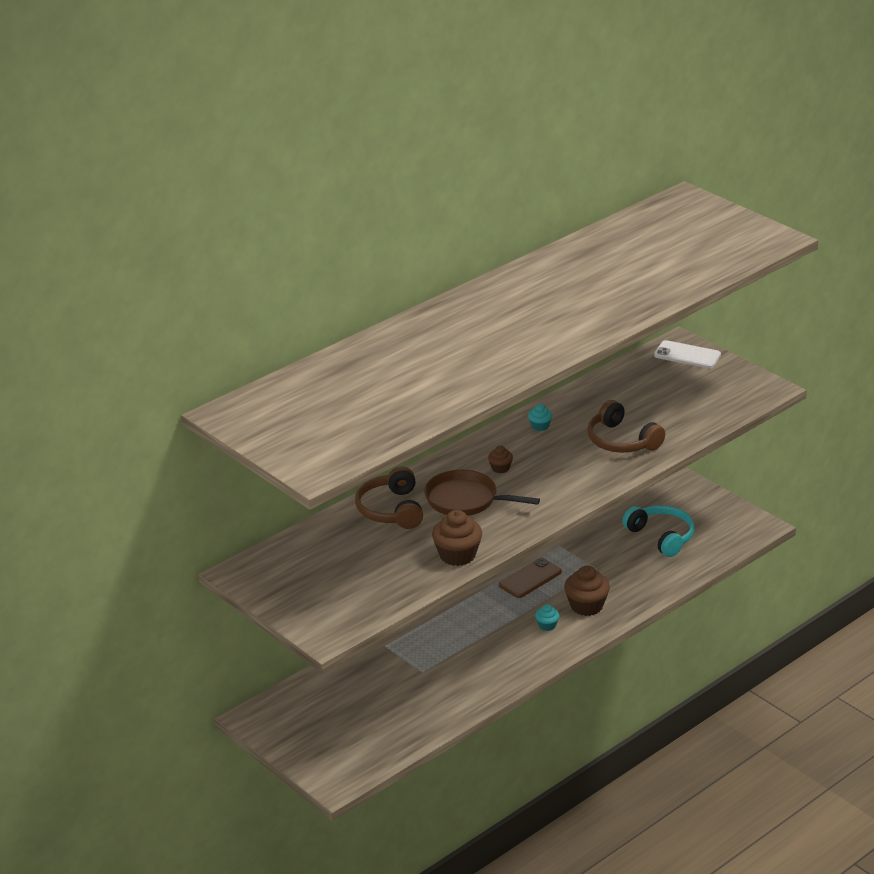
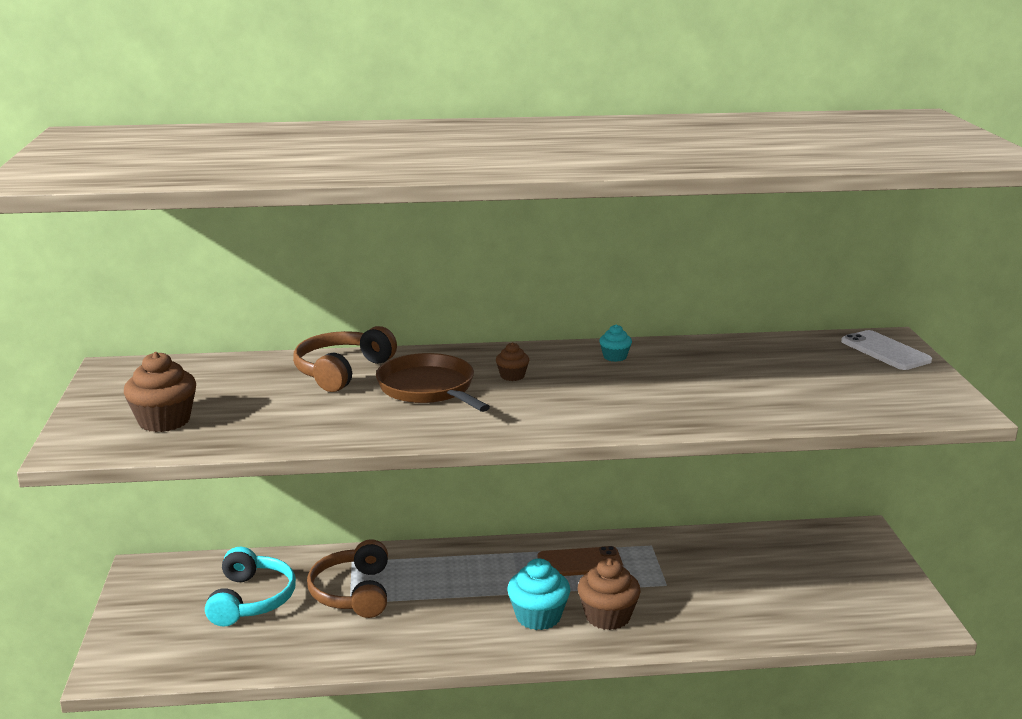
camera: 35 degrees right, 10 degrees down
(457, 555) = (332, 431): brown cupcake -> brown cupcake (164, 421)
(547, 625) = (538, 617): turquoise cupcake -> turquoise cupcake, size x1.90
(621, 441) = (690, 397): brown headphones -> brown headphones (352, 593)
(661, 536) = (782, 583): turquoise headphones -> turquoise headphones (251, 600)

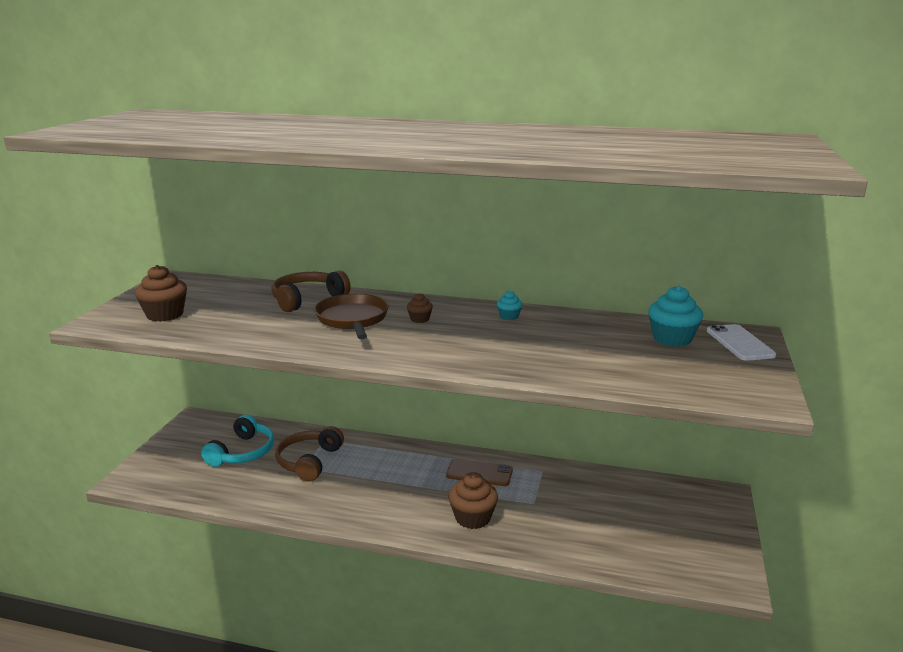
camera: 20 degrees right, 0 degrees up
(538, 617) = (422, 506): turquoise cupcake -> turquoise cupcake (672, 339)

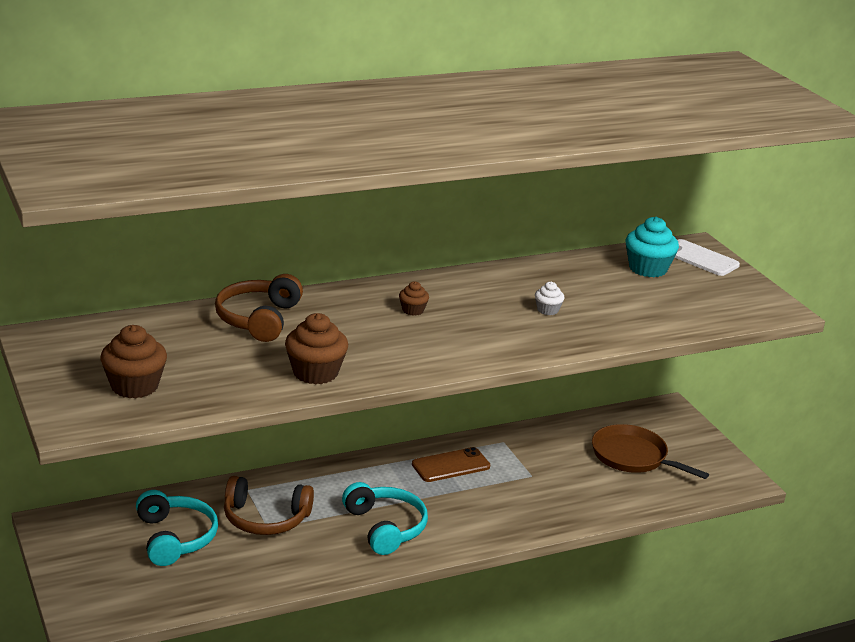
camera: 40 degrees left, 5 degrees up
(309, 461) = (265, 519): brown headphones -> brown headphones turned 60 degrees counterclockwise
(352, 319) = (349, 330): brown pan -> brown pan (632, 457)
(376, 497) = (385, 527): none -> turquoise headphones
(472, 518) = (496, 510): brown cupcake -> brown cupcake (315, 373)
(509, 316) = (487, 283): turquoise cupcake -> none
(527, 344) = (547, 310): none -> white cupcake

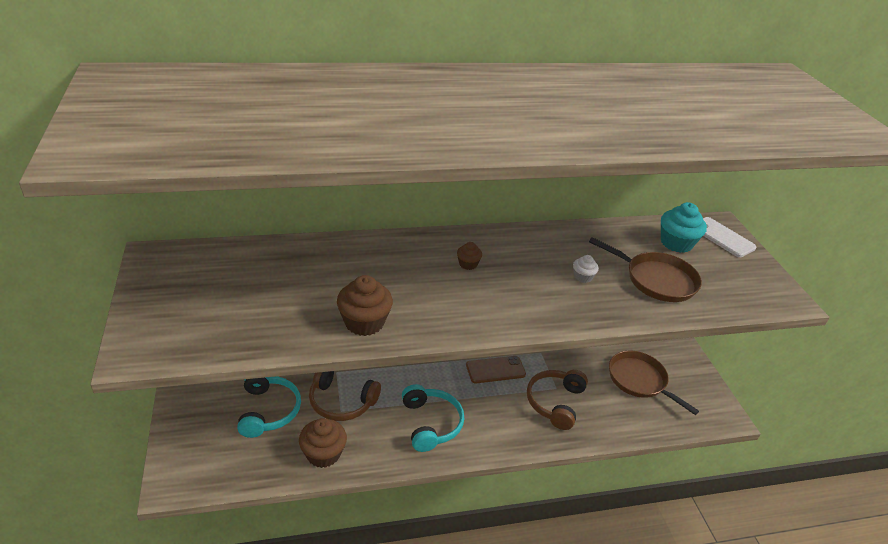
camera: 10 degrees right, 10 degrees up
(134, 386) = (206, 319): brown cupcake -> brown cupcake (323, 454)
(258, 319) = (337, 259): brown headphones -> brown headphones (555, 402)
(632, 305) = (657, 280): none -> brown pan

